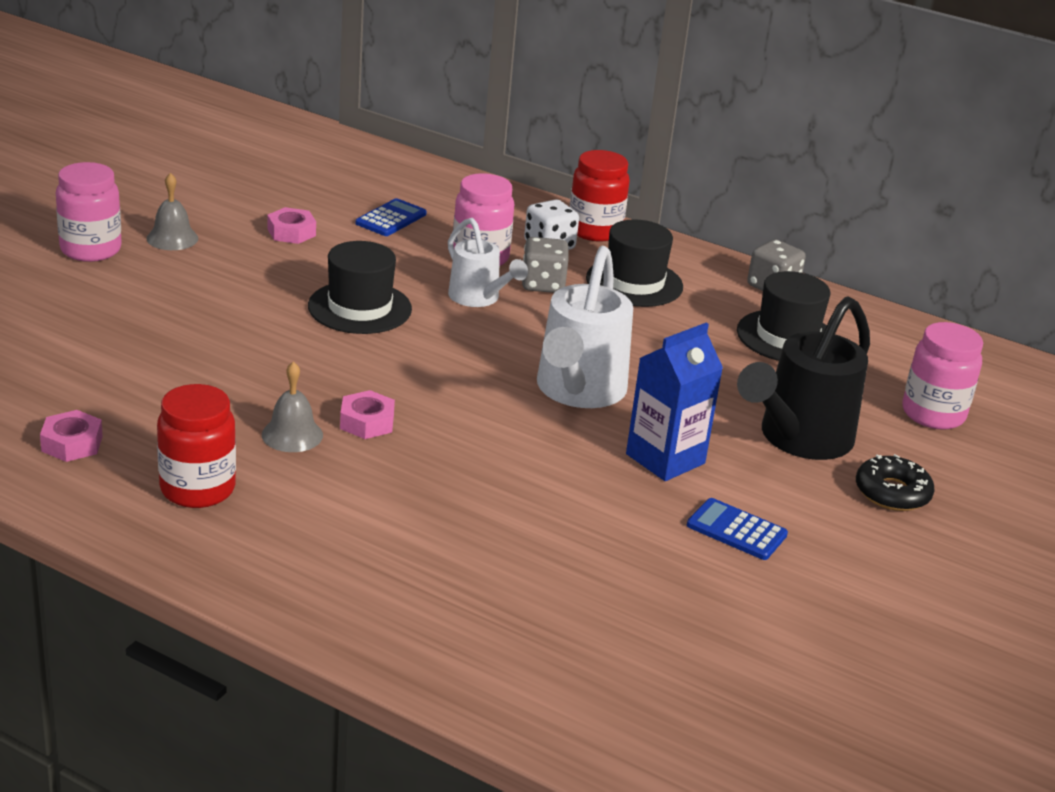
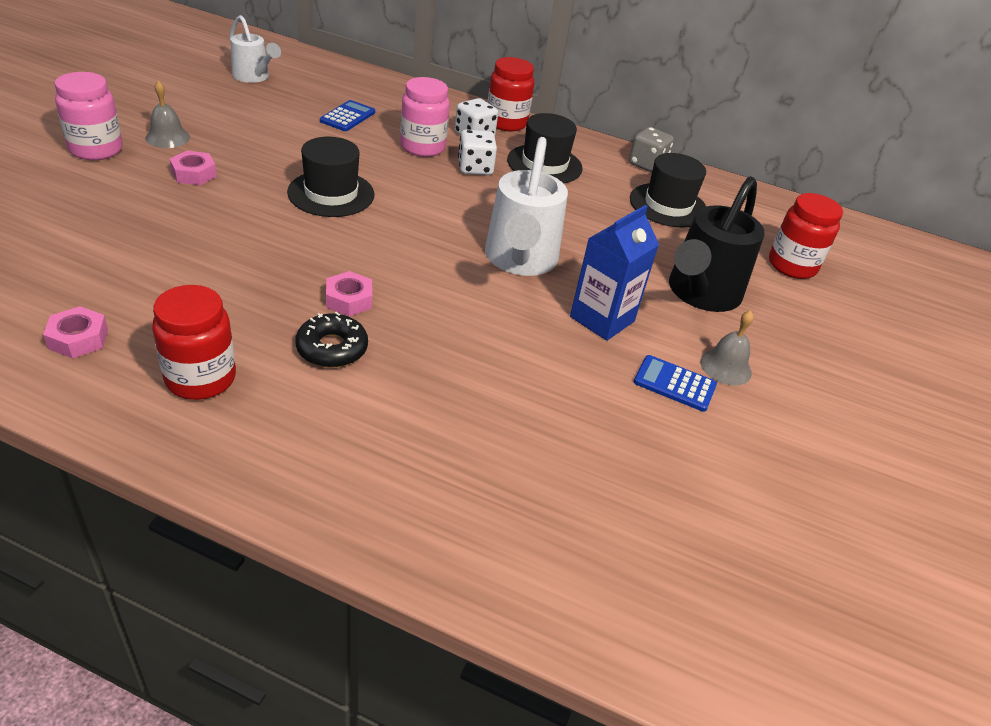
camera: 10 degrees left, 10 degrees up
(291, 232) = (268, 130): pink nut -> pink nut (194, 174)
(292, 435) = (284, 316): grey bell -> grey bell (725, 367)
(478, 298) = (426, 181): white watering can -> white watering can (253, 77)
(543, 284) = (475, 168): grey dice -> white dice
(892, 493) = (784, 338): black donut -> black donut (332, 348)
(933, 414) = (792, 266): pink jar -> red jar

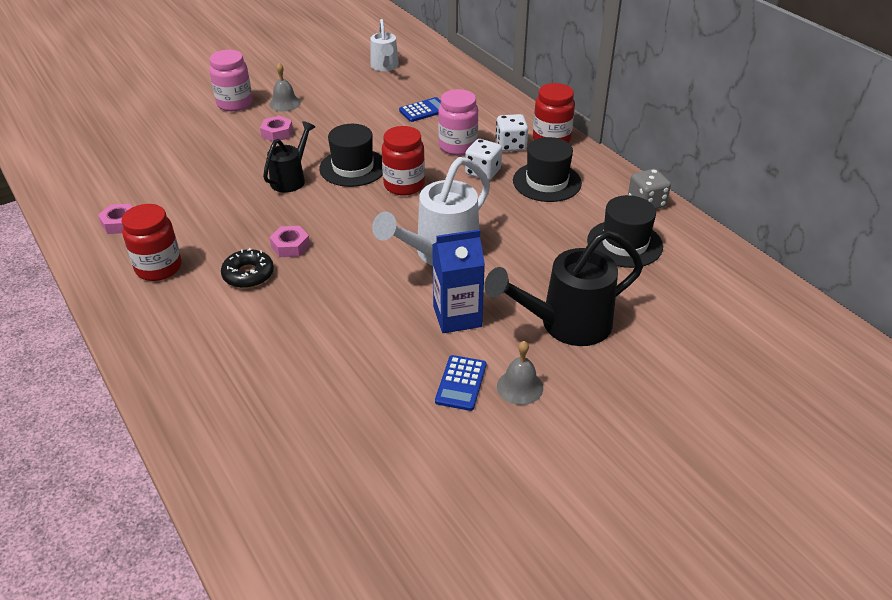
camera: 40 degrees right, 0 degrees up
(268, 223) = (290, 179): none -> black watering can
(674, 384) = (461, 383): blue calculator -> blue calculator turned 135 degrees counterclockwise
(792, 266) = (689, 329): red jar -> red jar (404, 185)

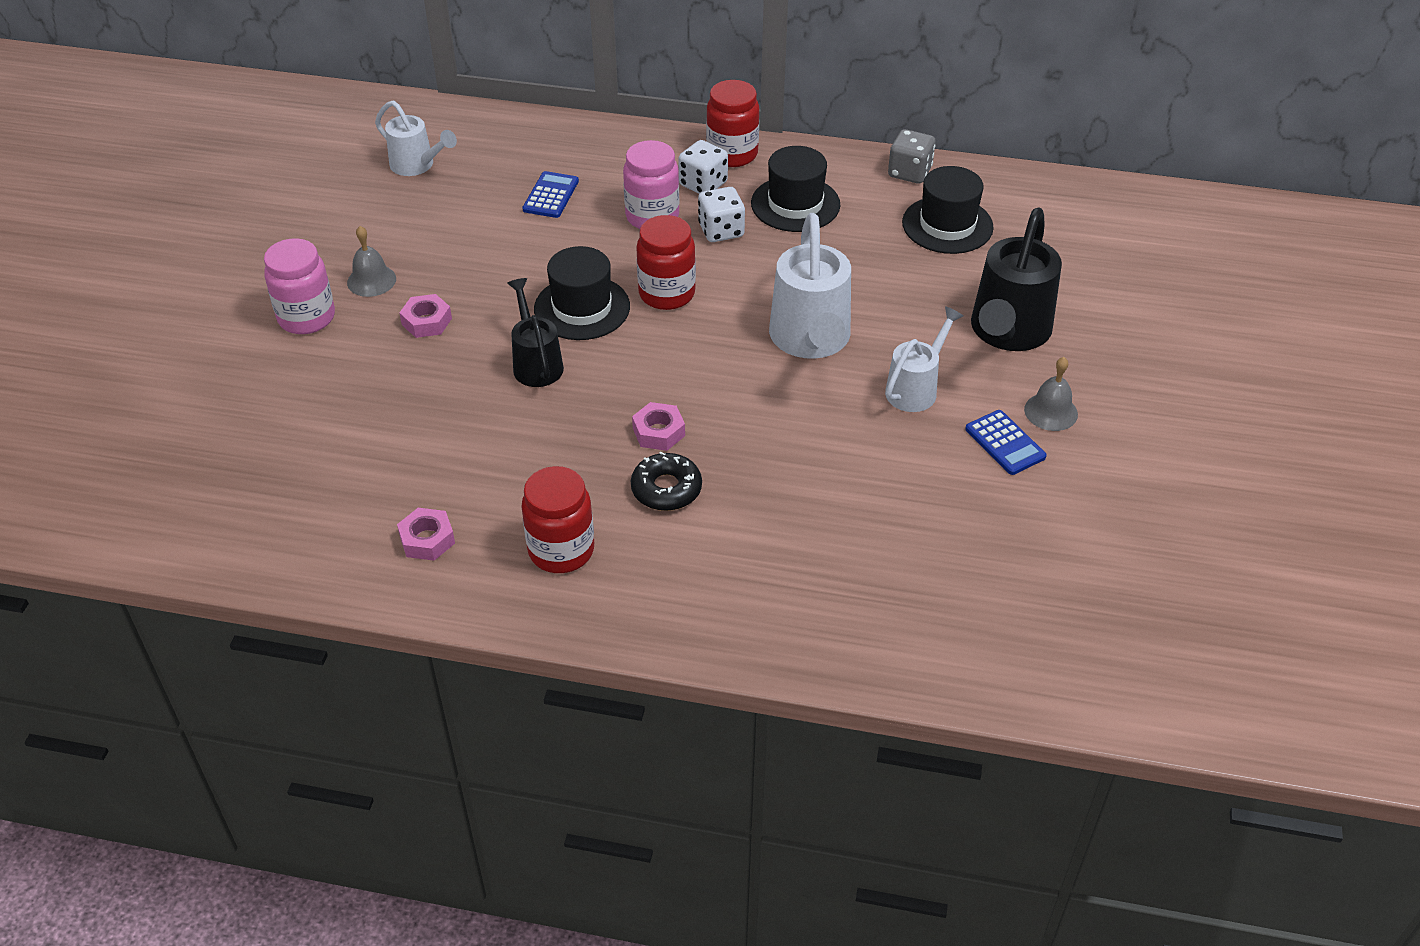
camera: 45 degrees left, 5 degrees up
(457, 316) = (915, 389): blue carton -> white watering can

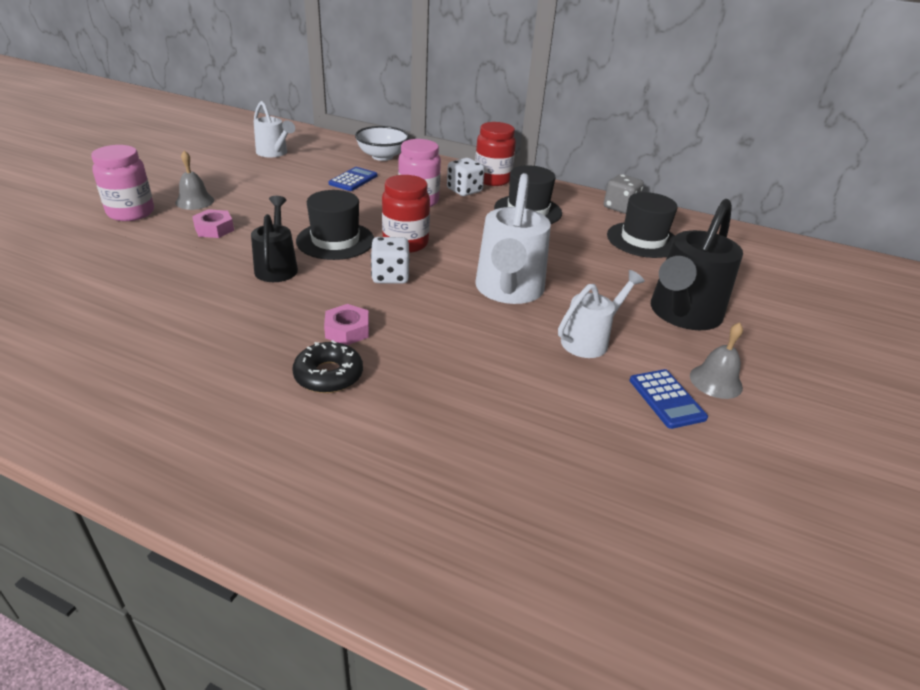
camera: 10 degrees right, 10 degrees down
(427, 539) = (87, 373): pink nut -> none
(561, 550) = (199, 407): red jar -> none
(567, 139) = (382, 156): none -> white bowl
(721, 231) = (465, 216): white dice -> white dice (390, 276)

